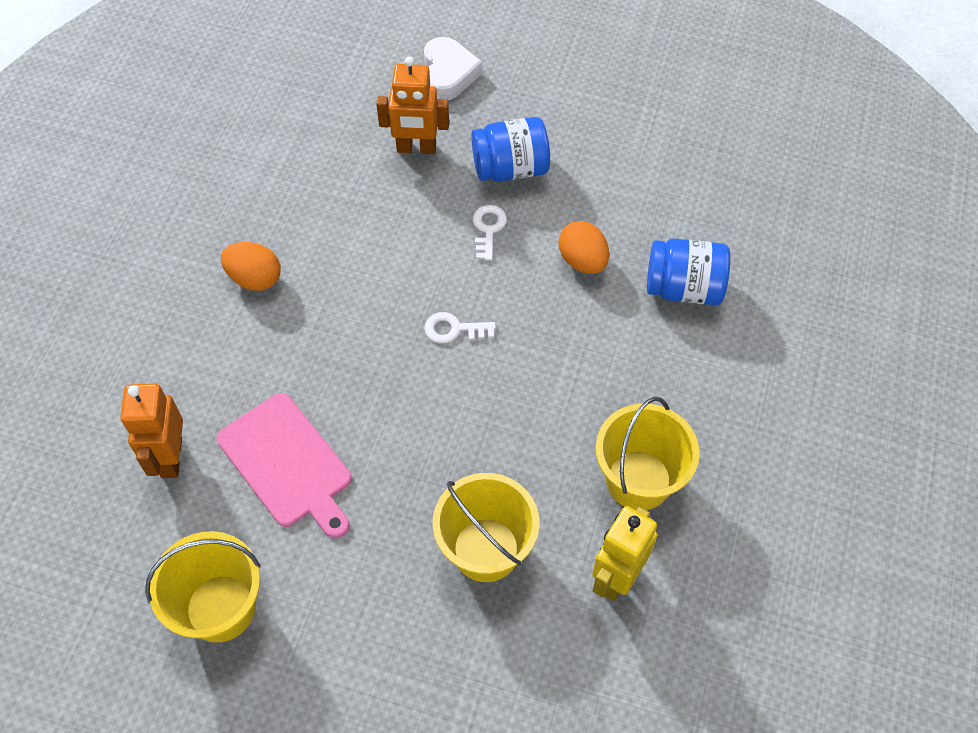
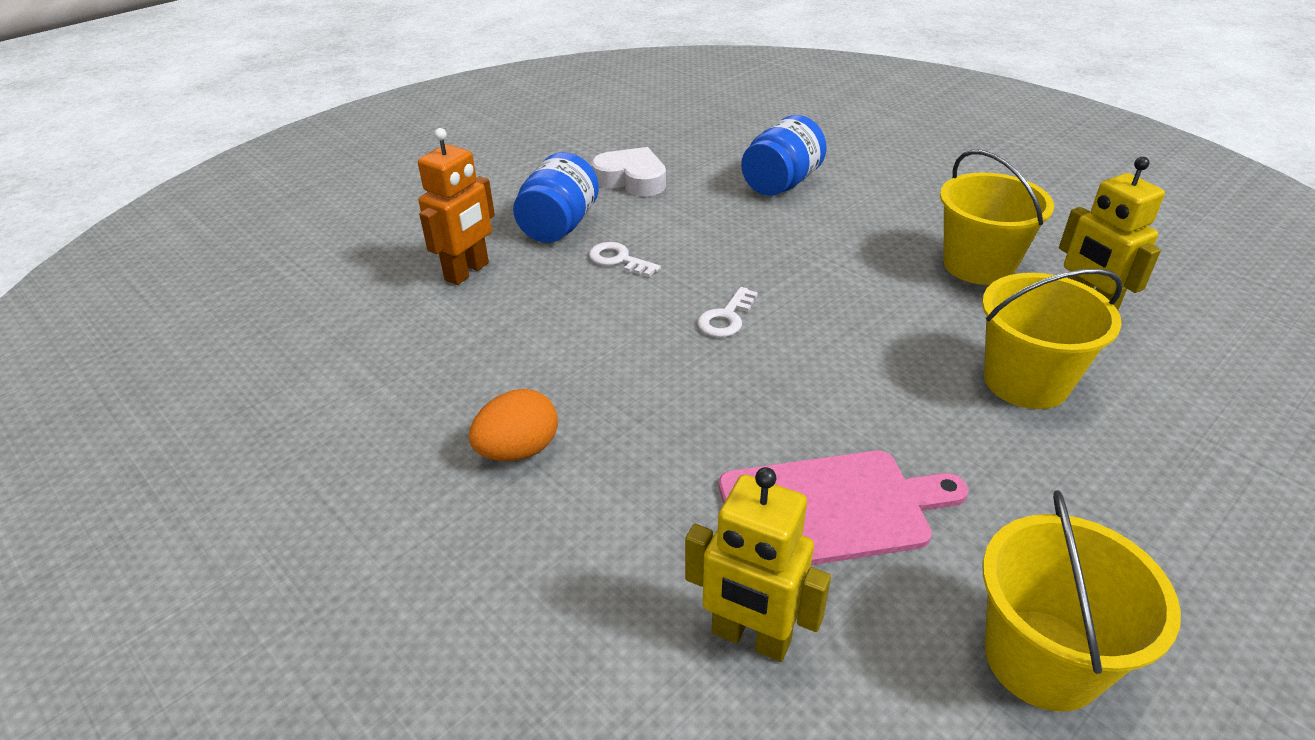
camera: 60 degrees left, 20 degrees down
(171, 457) = (750, 638): orange robot -> yellow robot
(448, 74) = (399, 225): white heart -> white heart (631, 179)
(582, 261) = (707, 221): orange egg -> none

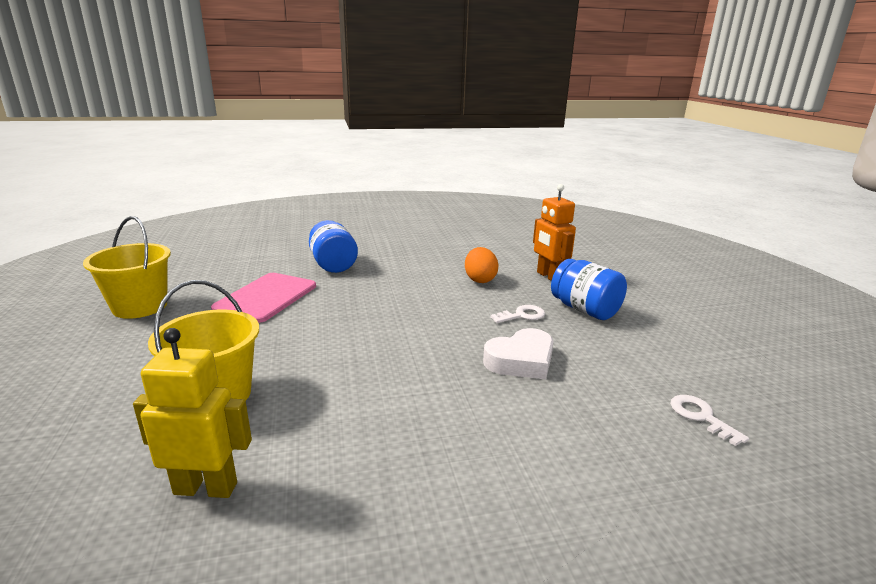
camera: 120 degrees right, 15 degrees down
(518, 450) = (393, 259): orange egg -> orange egg (480, 280)
(631, 179) = (648, 355): white heart -> white heart (521, 361)
(726, 318) = (420, 325): white key -> white key (700, 416)
(750, 638) = (250, 268): yellow robot -> none
(781, 183) = (593, 428): blue jar -> blue jar (333, 264)
(978, 265) = (338, 467): yellow bucket -> none

